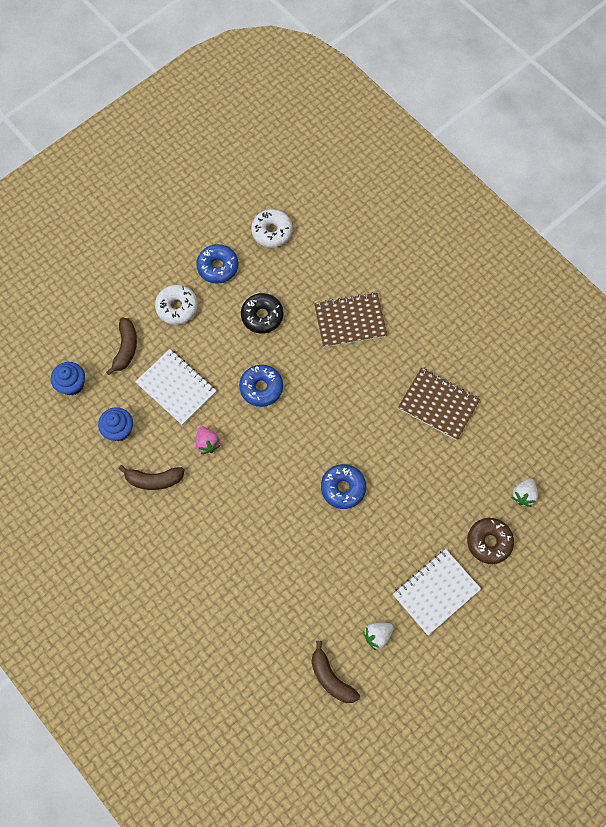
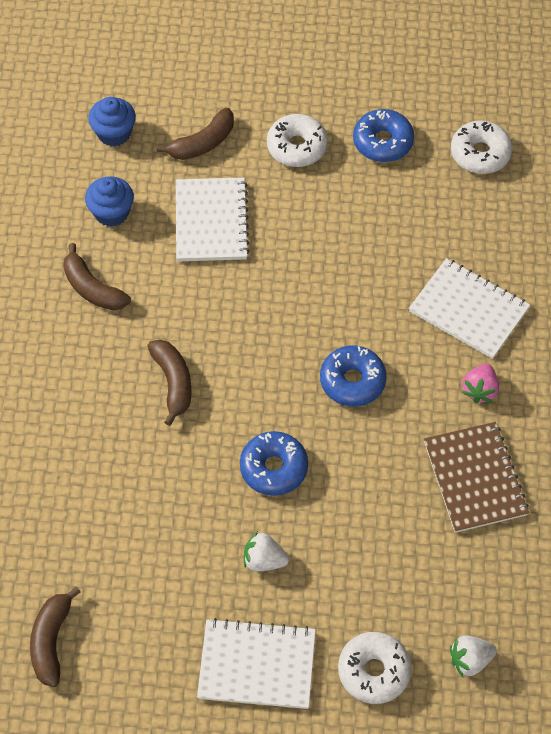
camera: 45 degrees right, 10 degrees down
(207, 443) = (183, 300): pink strawberry -> pink strawberry (480, 390)
(249, 491) = (173, 382): none -> brown banana
(261, 388) = (297, 295): blue donut -> blue donut (352, 381)
(262, 316) = (377, 227): black donut -> none
(350, 321) = (468, 310): brown notebook -> white notebook
(377, 635) = (145, 647): white strawberry -> white strawberry (264, 560)
(489, 542) = (374, 671): brown donut -> white donut

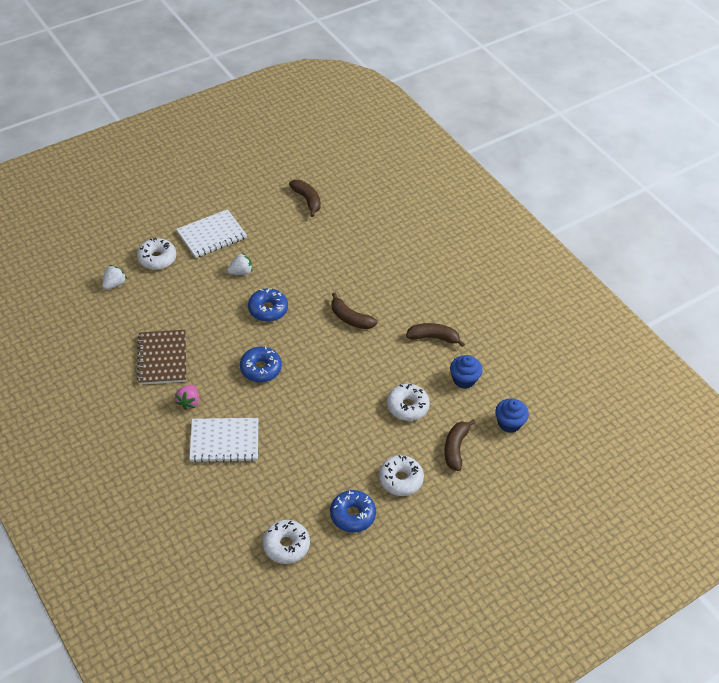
camera: 140 degrees right, 10 degrees down
(211, 221) = (407, 406): white notebook -> white donut
(475, 478) = (162, 358): brown notebook -> brown notebook turned 45 degrees clockwise
(480, 390) = (188, 402): pink strawberry -> pink strawberry turned 150 degrees counterclockwise

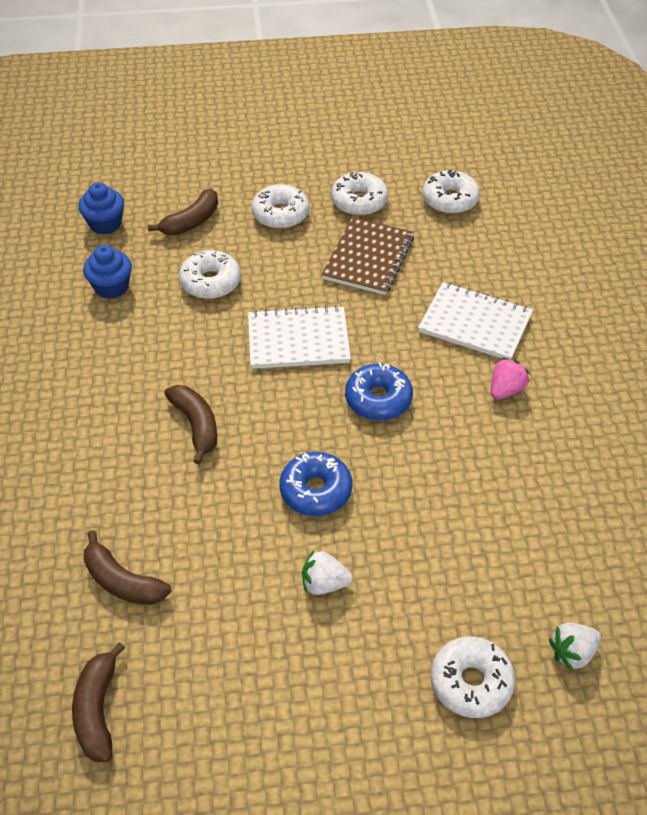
camera: 150 degrees left, 0 degrees up
(162, 358) = (524, 470): brown notebook -> brown notebook (368, 258)
(212, 235) = (339, 697): white notebook -> white notebook (298, 340)
(352, 515) = (359, 201): blue donut -> white donut
(433, 337) = (101, 353): brown banana -> brown banana (122, 581)

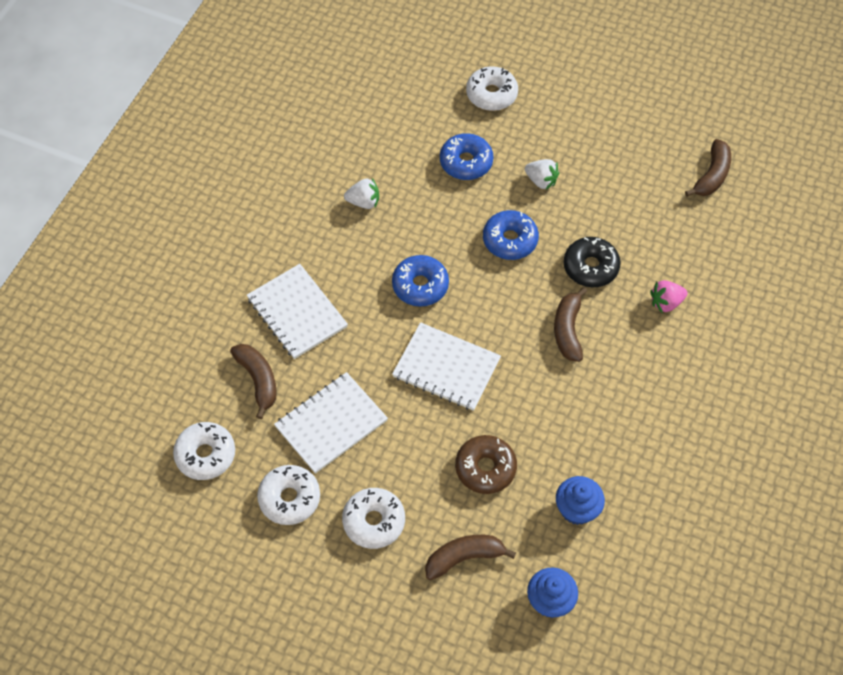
camera: 150 degrees left, 10 degrees up
(122, 581) = (669, 241): brown banana -> brown banana (258, 380)
(205, 503) = (590, 267): none -> black donut
(210, 282) = (485, 468): white donut -> brown donut
(368, 258) = (331, 423): brown notebook -> white notebook
(432, 562) = (466, 162): none -> blue donut
(505, 390) = (323, 247): pink strawberry -> pink strawberry (666, 303)
(572, 652) = (424, 82): white strawberry -> white strawberry (363, 202)

